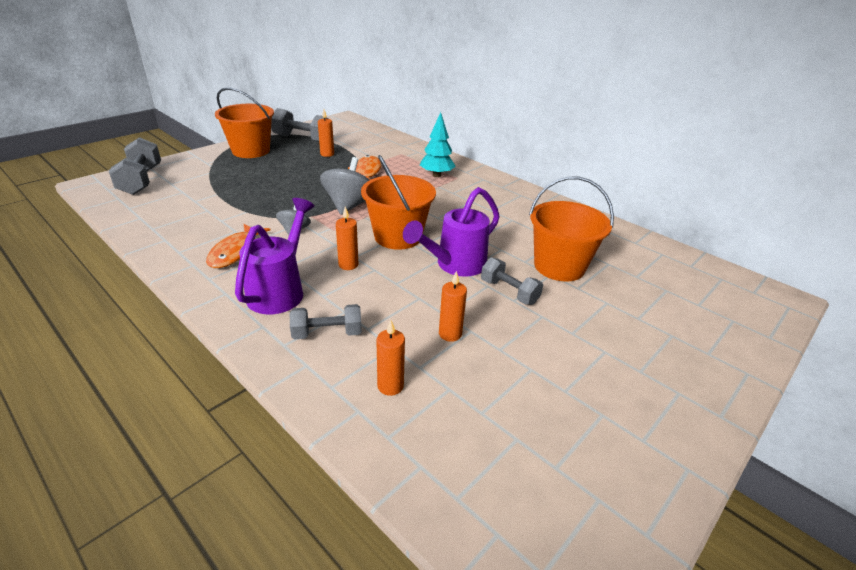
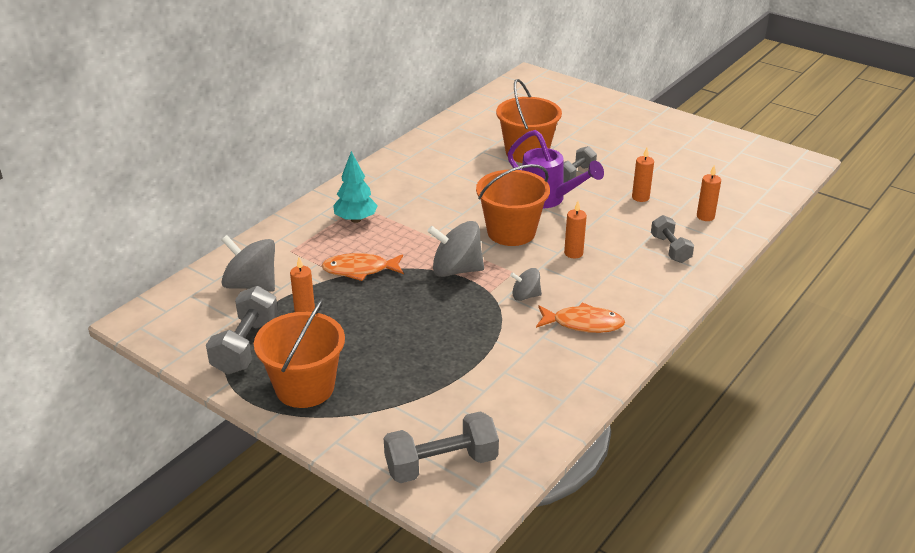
camera: 95 degrees left, 0 degrees up
(280, 290) = (629, 282): purple watering can -> none
(365, 142) = (251, 285): none -> grey spinning top

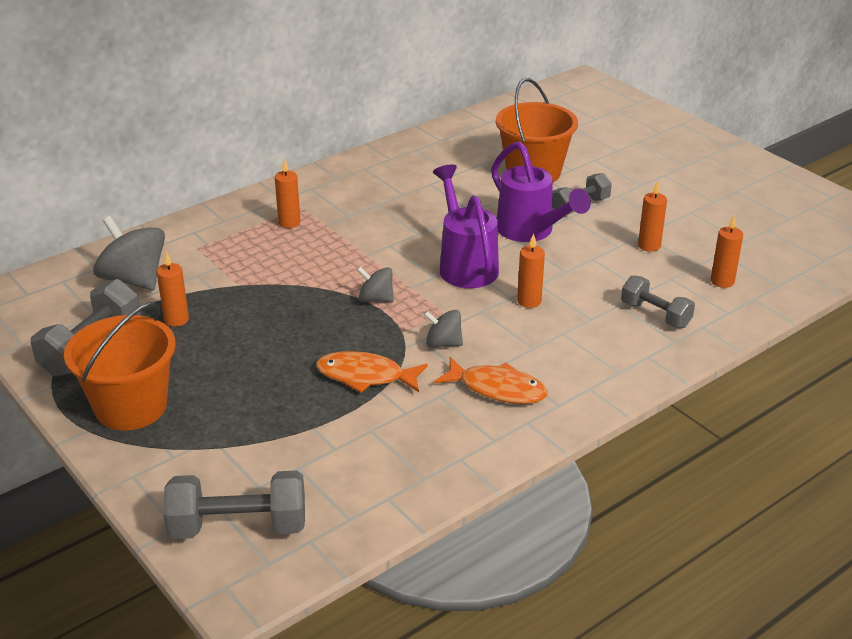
camera: 15 degrees right, 0 degrees up
(355, 219) = (289, 223): turquoise tree -> orange candle
(360, 270) = (263, 281): orange fish -> orange fish (365, 376)
(456, 270) = (376, 299): grey spinning top -> grey spinning top, size x0.55
(511, 232) = (465, 264): orange bucket -> purple watering can
(670, 249) = (655, 315): grey dumbbell -> grey dumbbell turned 45 degrees counterclockwise

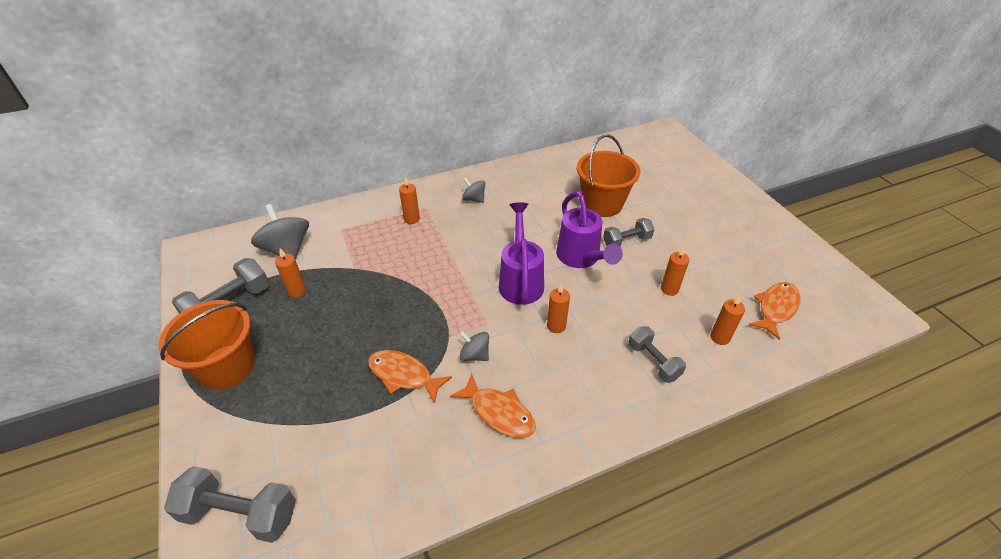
camera: 15 degrees right, 10 degrees up
(376, 299) = (442, 300): grey spinning top -> grey spinning top (474, 199)
(776, 245) = (776, 308): none -> orange fish

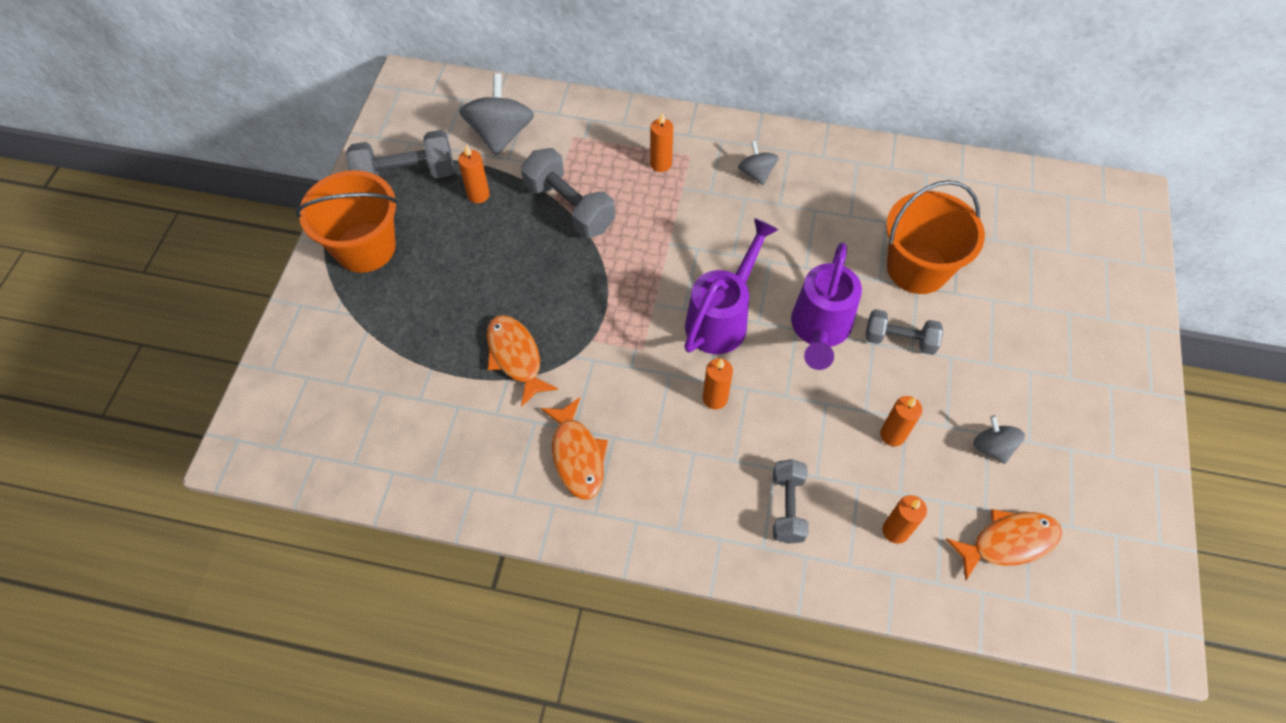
camera: 35 degrees right, 15 degrees up
(240, 513) = (297, 403): grey dumbbell -> grey dumbbell (569, 207)
(474, 355) = (601, 378): grey spinning top -> grey spinning top (992, 447)

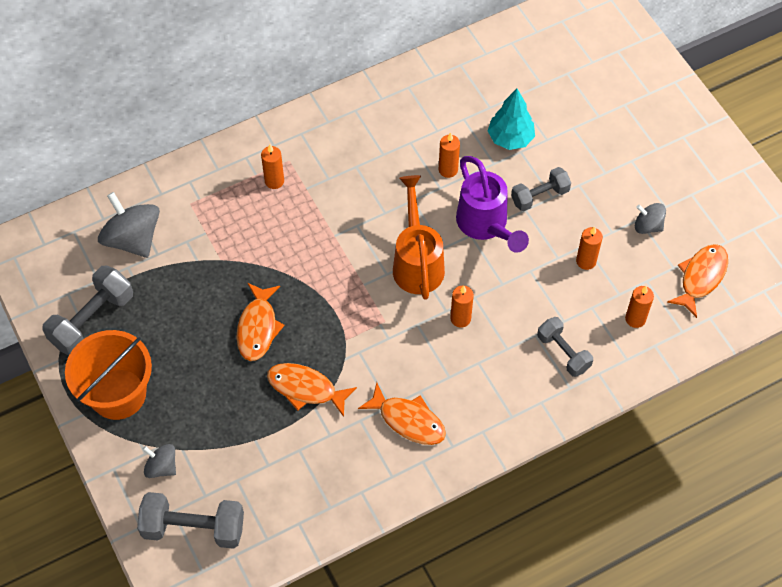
camera: 40 degrees left, 0 degrees up
(478, 195) = (163, 296): orange candle -> orange candle (448, 170)
(527, 275) = (258, 328): none -> orange fish
(569, 207) = (239, 258): grey dumbbell -> grey dumbbell (193, 528)
(722, 318) = (417, 262): purple watering can -> orange watering can
(756, 173) = (347, 142): grey spinning top -> grey spinning top (161, 467)
(917, 268) = (510, 138): orange bucket -> turquoise tree

